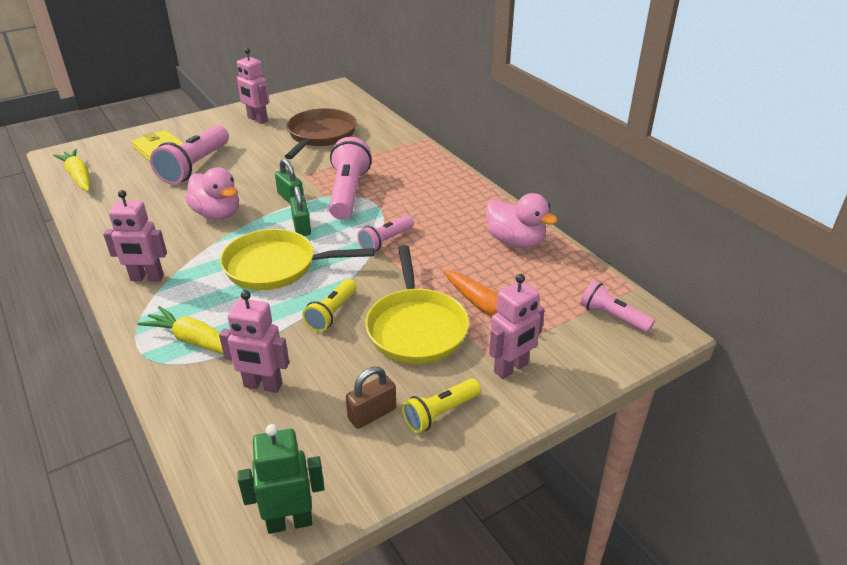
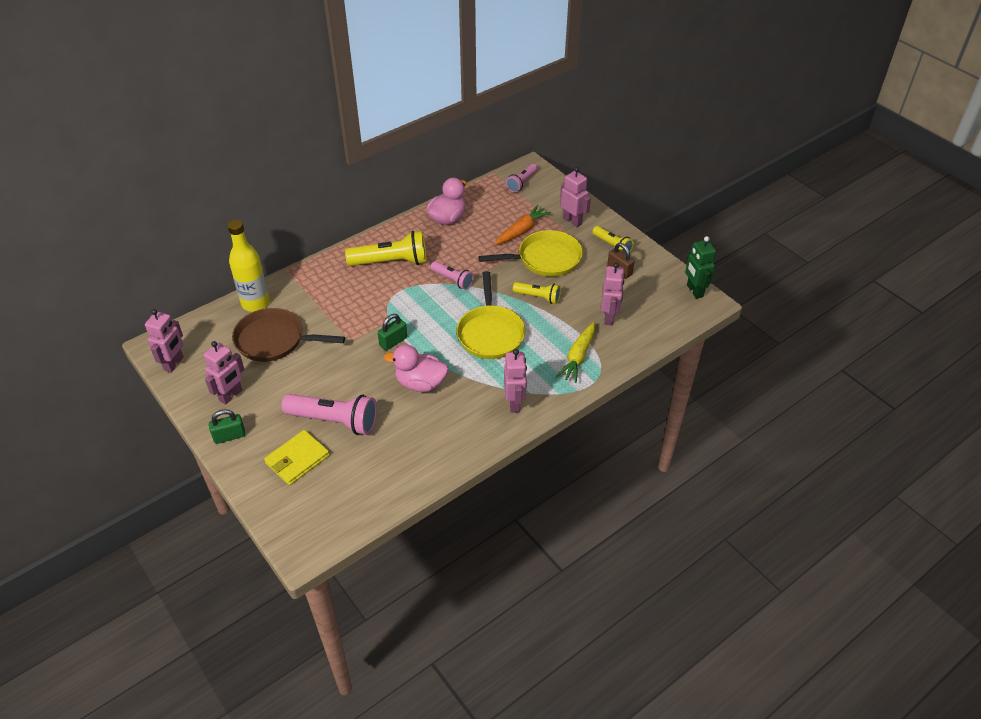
camera: 95 degrees left, 10 degrees up
(79, 177) = (354, 511): yellow carrot -> none
(217, 214) = (420, 383): pink duck -> pink duck turned 120 degrees counterclockwise
(301, 227) = (437, 328): green padlock -> green padlock (229, 436)
(309, 96) = (174, 364): none -> pink robot
(348, 192) = (383, 308): pink flashlight -> none
(377, 125) = (255, 303): none -> yellow bottle
(429, 198) = (391, 262): none -> yellow flashlight

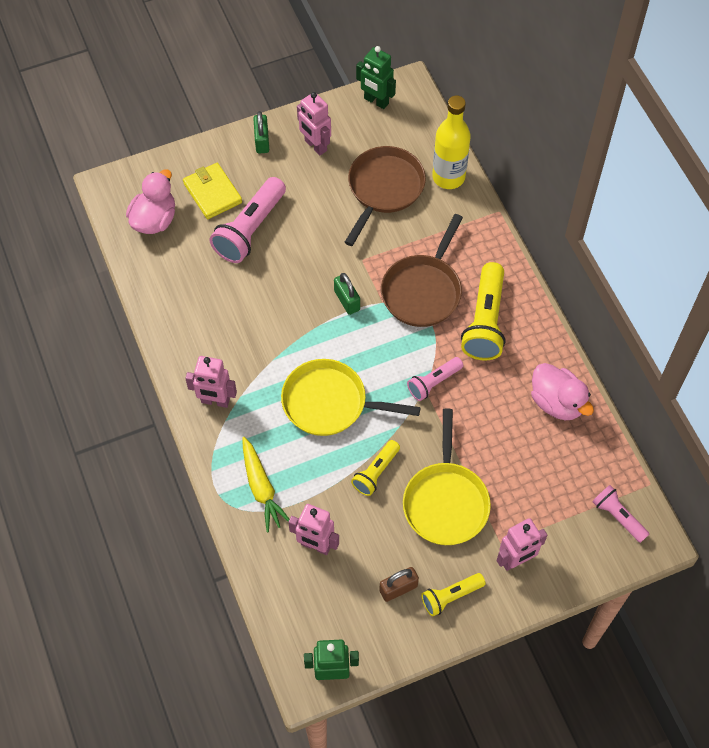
camera: 105 degrees right, 15 degrees up
(174, 364) = (376, 101): pink robot -> green robot
(372, 299) = (423, 290): none -> brown pan
(420, 383) = (275, 315): pink duck -> pink duck (154, 220)
(521, 231) = (510, 488): orange carrot -> none
(578, 357) = (261, 488): yellow carrot -> yellow carrot turned 150 degrees counterclockwise

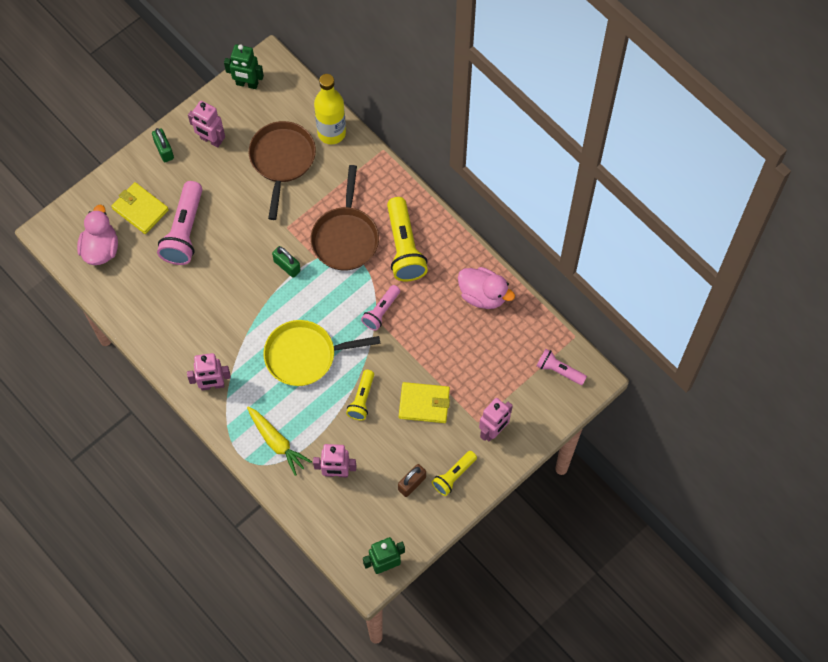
camera: 20 degrees left, 5 degrees up
(445, 501) = (424, 404): yellow pan -> yellow wallet

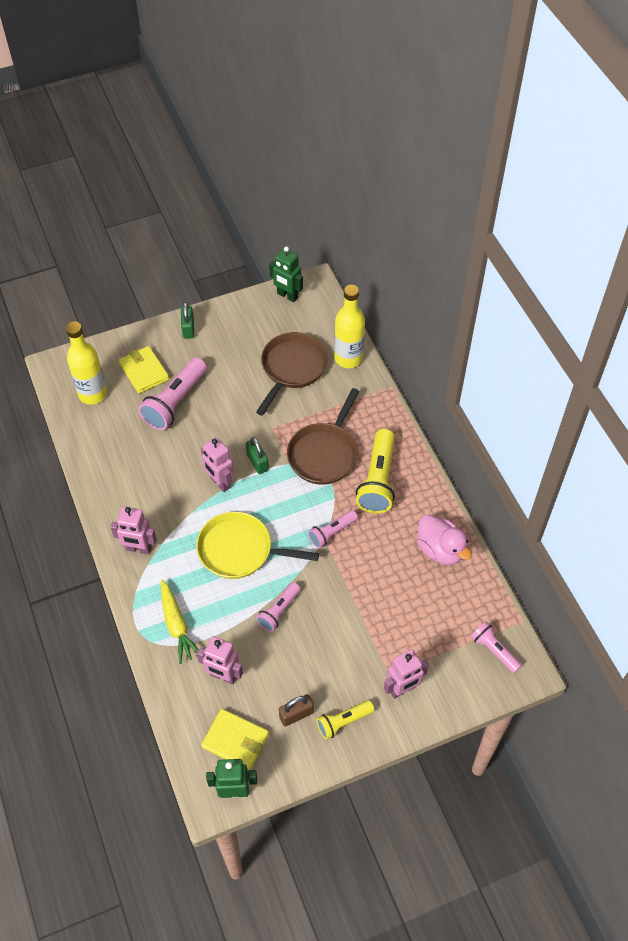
camera: 20 degrees right, 10 degrees down
(101, 249) = (93, 394): pink duck -> yellow bottle
(211, 140) = (234, 332): pink robot -> pink robot (220, 482)
(362, 399) = (279, 611): yellow flashlight -> pink flashlight
(424, 404) = (340, 637): yellow wallet -> yellow wallet (235, 740)

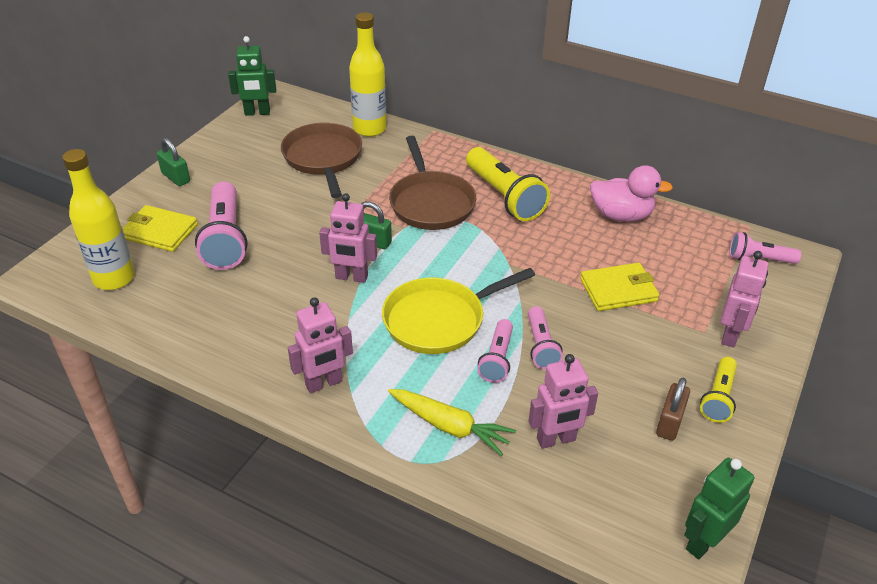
camera: 40 degrees left, 15 degrees down
(235, 740) = (643, 491): yellow wallet -> yellow wallet (618, 290)
(331, 533) = (512, 256): pink flashlight -> pink flashlight (497, 359)

